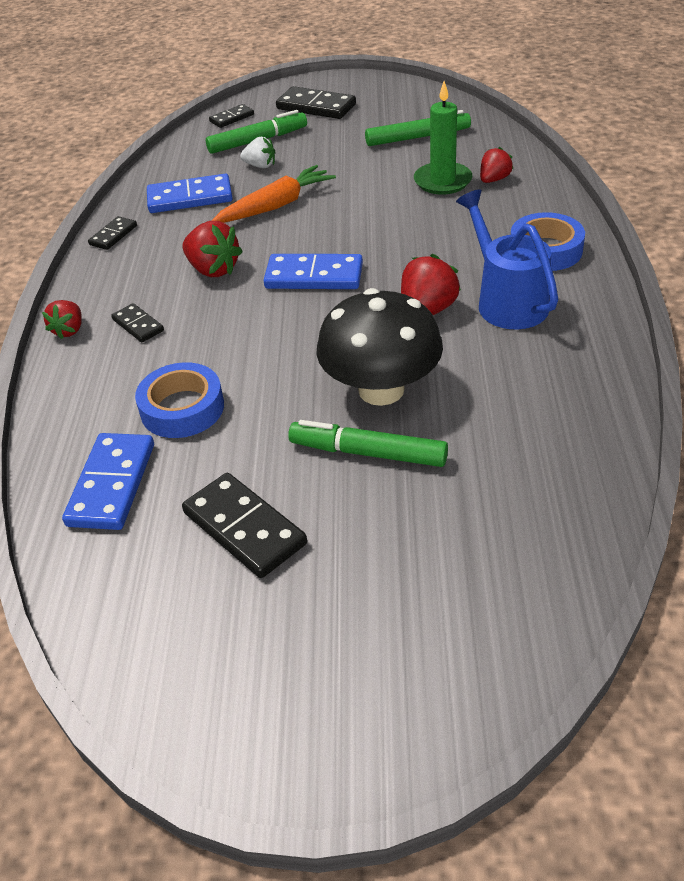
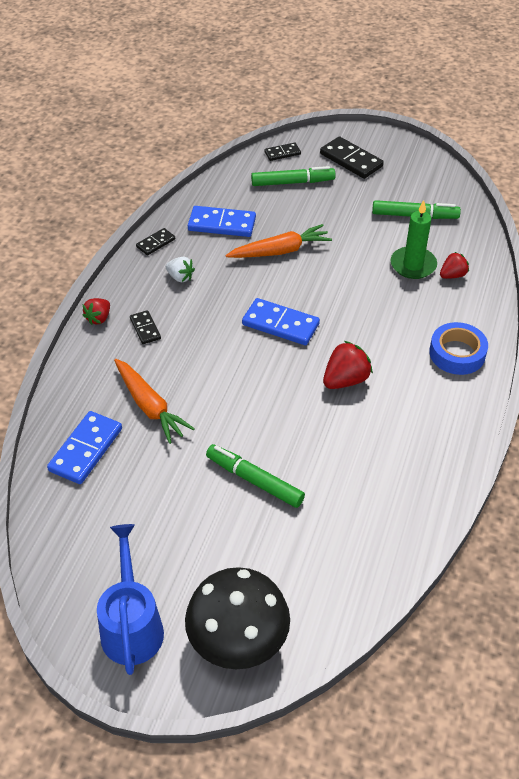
camera: 15 degrees right, 5 degrees up
(182, 408) = (150, 406): blue tape -> orange carrot
(213, 269) = (213, 296): red strawberry -> none
(244, 528) = (155, 509): black domino -> none
(260, 166) = (284, 208): white strawberry -> white strawberry (180, 277)
(381, 390) = (285, 434): black mushroom -> black mushroom (238, 640)
(506, 301) = (405, 389): blue watering can -> blue watering can (131, 624)

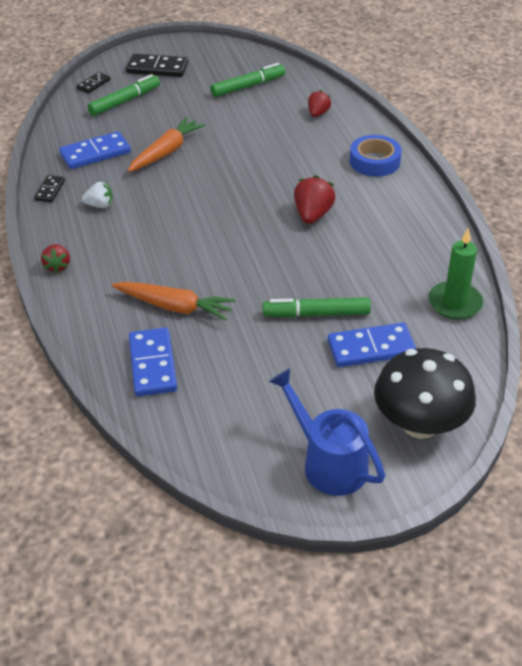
camera: 35 degrees left, 5 degrees down
(145, 329) = (109, 255): black domino -> none
(280, 324) = (221, 201): blue domino -> blue domino (371, 348)
(413, 265) = (282, 119): green candle -> green candle (455, 303)

